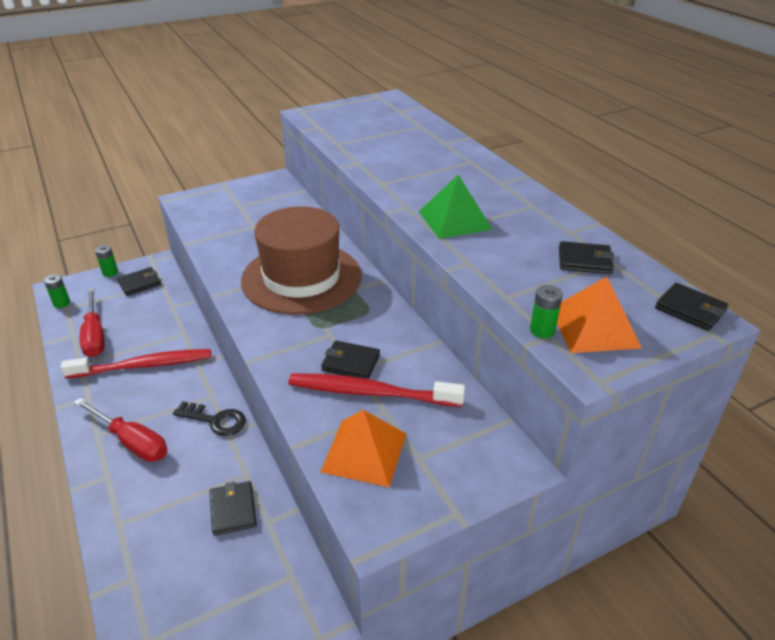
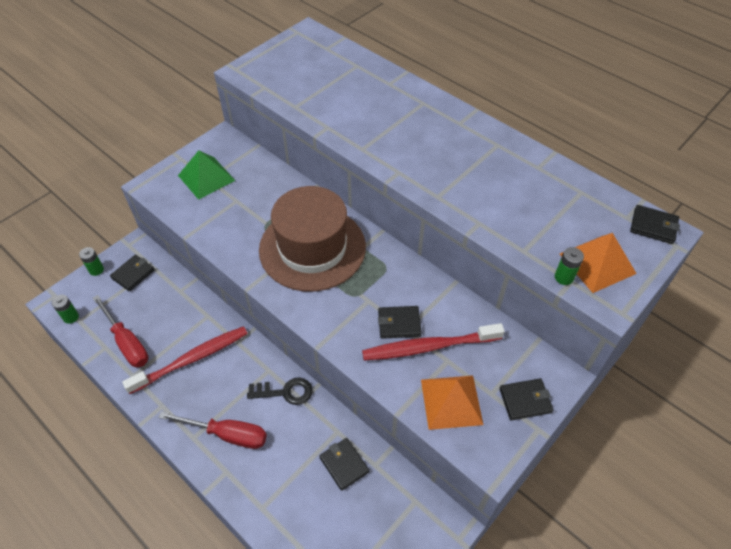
camera: 20 degrees left, 15 degrees up
(455, 220) = (445, 177): green pyramid -> green pyramid (206, 177)
(584, 261) = (562, 196): black wallet -> black wallet (525, 400)

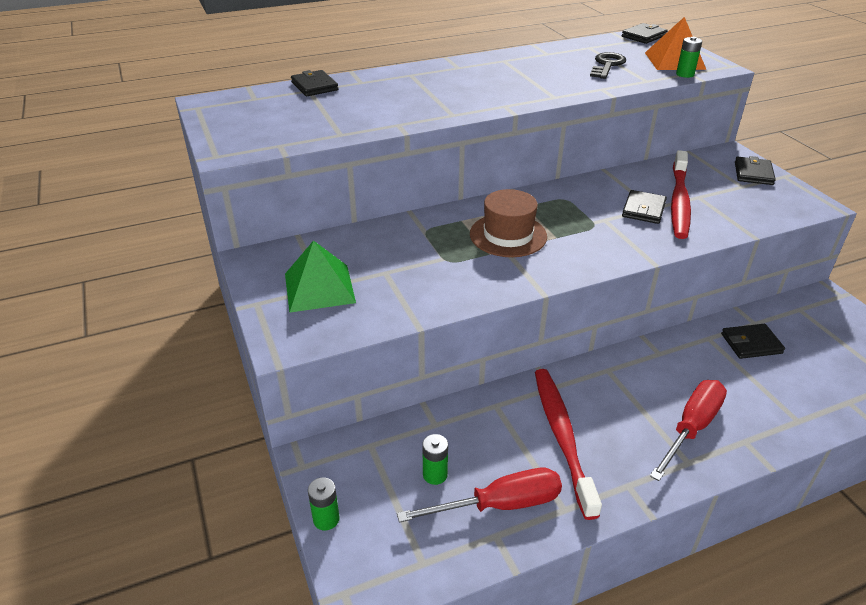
camera: 65 degrees left, 15 degrees down
(71, 317) = (408, 574): green battery -> green battery (435, 474)
(133, 274) = (368, 472): black wallet -> black wallet (314, 86)
(285, 392) = (644, 363): black key -> black key (607, 65)
(312, 248) = (508, 235): brown hat -> brown hat, size x0.57
(451, 401) = (747, 206): orange pyramid -> none

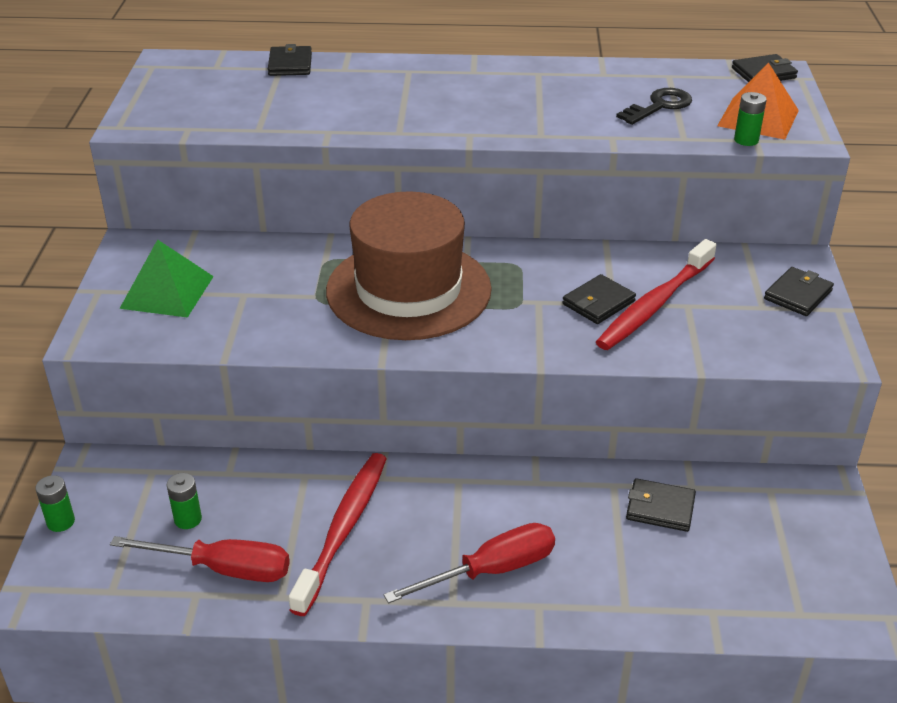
camera: 25 degrees right, 0 degrees up
(508, 235) = (408, 290): brown hat -> brown hat, size x1.75

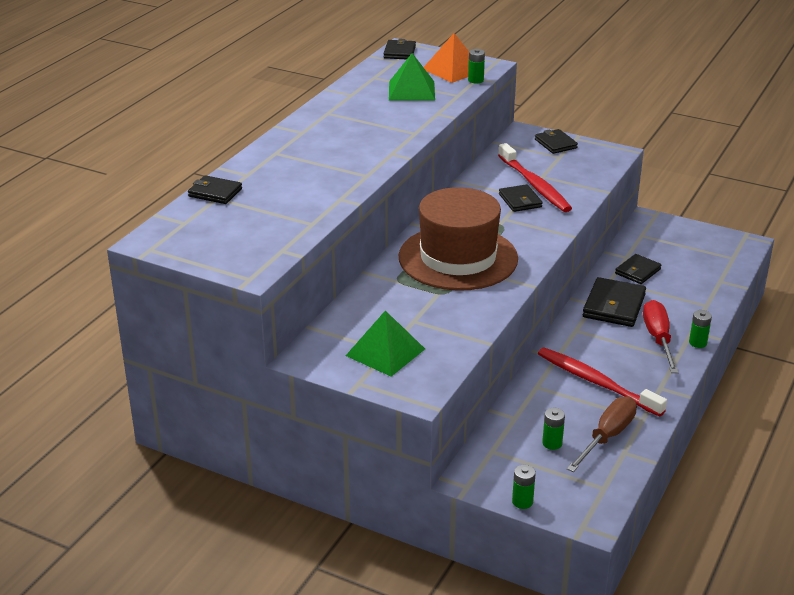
camera: 65 degrees left, 5 degrees down
(223, 569) = (607, 437): red screwdriver -> brown screwdriver
(509, 619) = (698, 343): none -> green battery
(546, 504) = (614, 306): none -> black wallet
(659, 106) = (412, 90): black key -> green pyramid

